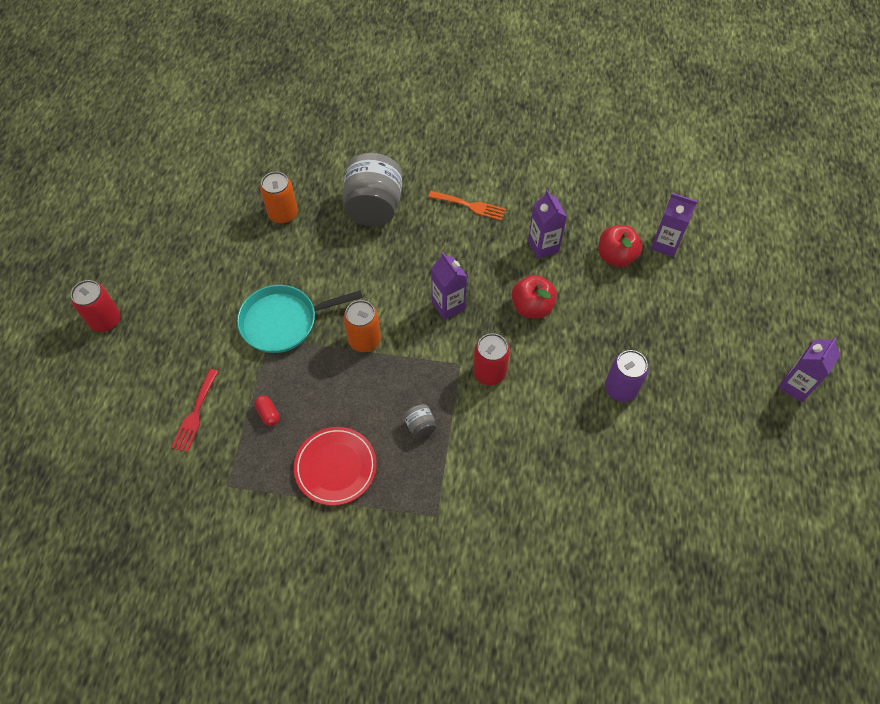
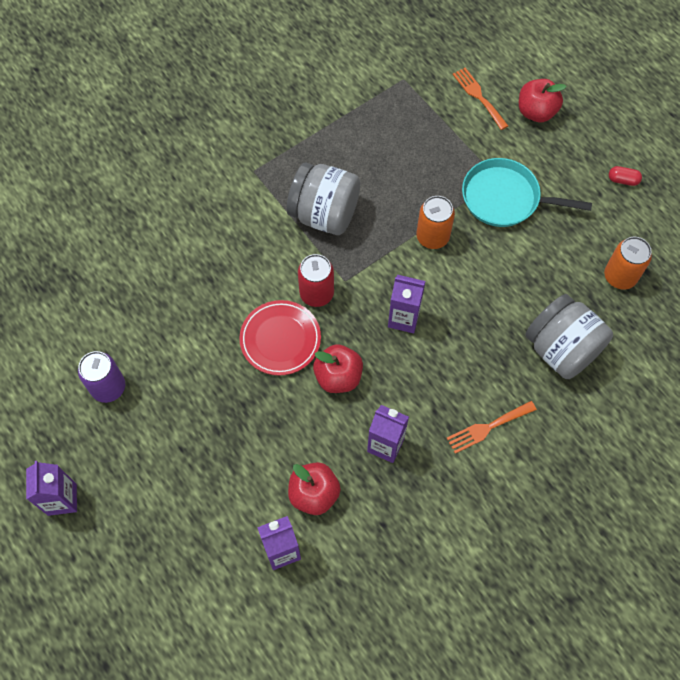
camera: 135 degrees right, 5 degrees up
(105, 320) = (618, 95): red can -> none
(175, 362) = (536, 112): none -> red apple
(195, 414) = (478, 96): red fork -> orange fork
(268, 414) = (433, 135): red capsule -> red capsule (623, 180)
(283, 322) = (504, 198): turquoise pan -> turquoise pan turned 105 degrees counterclockwise
(335, 467) = (350, 143): red plate -> red plate (280, 339)
(420, 426) = (324, 214): grey jar -> grey jar, size x2.40
(620, 389) = (205, 368): purple can -> purple can (108, 387)

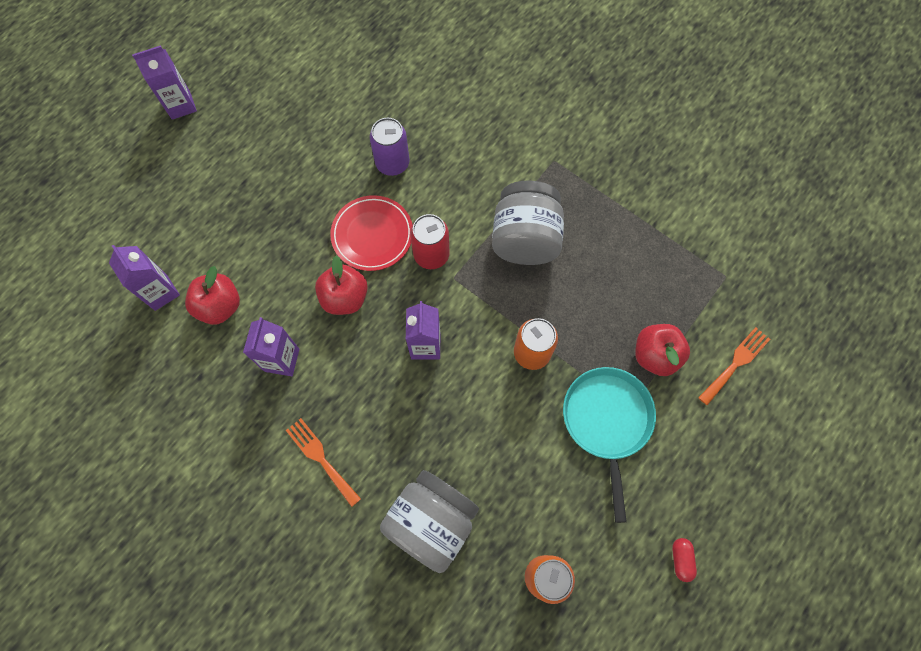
camera: 75 degrees right, 5 degrees up
(108, 387) = (290, 107): purple can -> purple can (392, 163)
(536, 112) = (740, 434): red apple -> red apple (655, 355)

